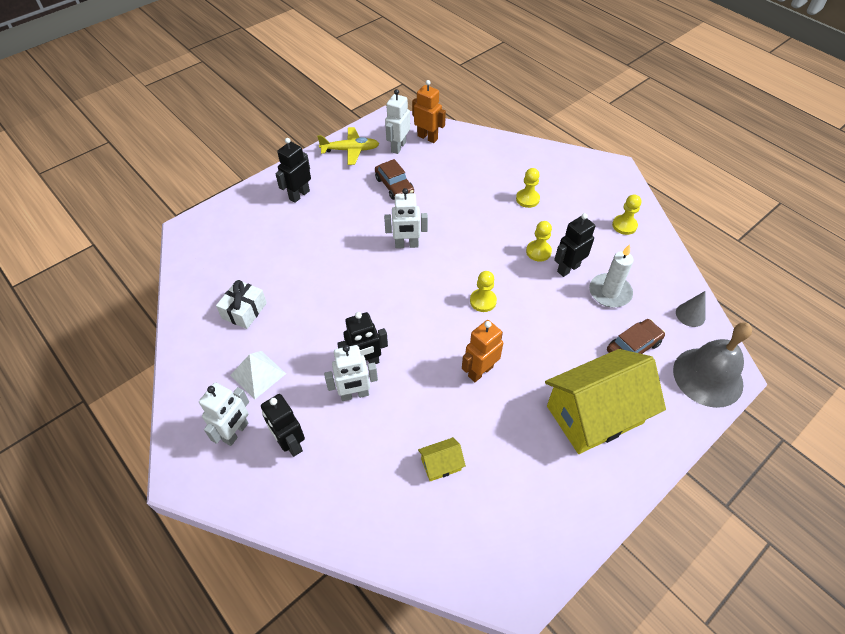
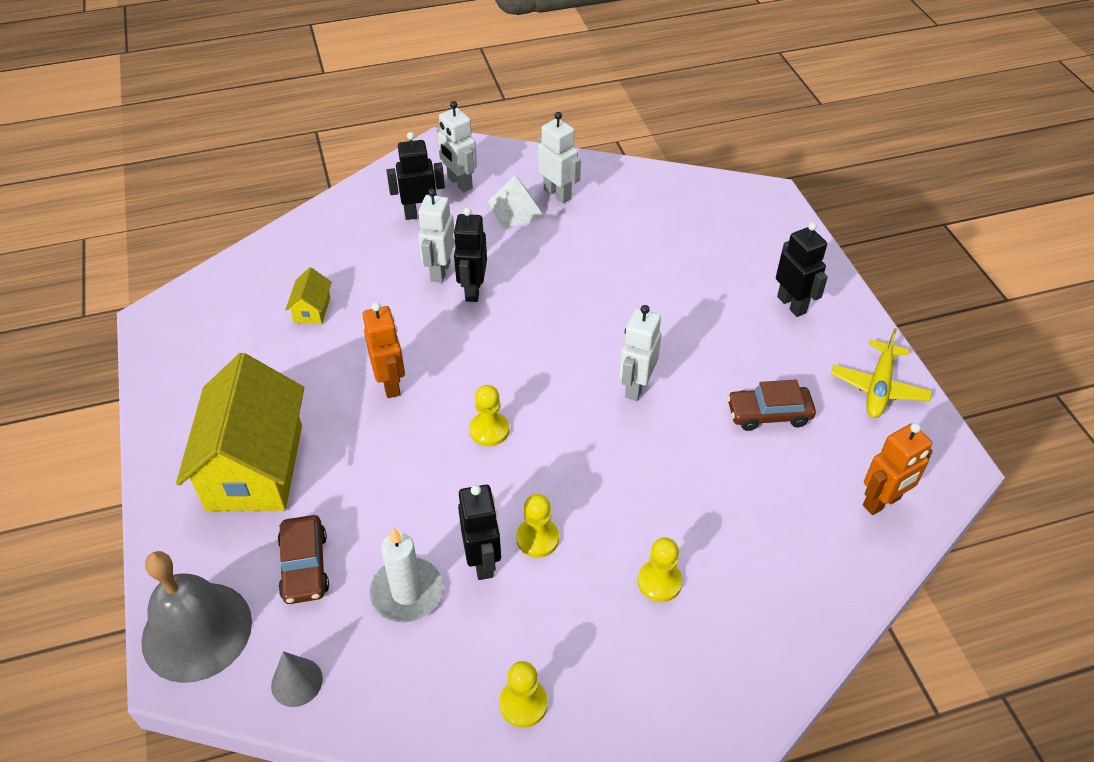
camera: 115 degrees right, 5 degrees down
(244, 310) = (609, 216): white gift -> none
(398, 147) = (867, 451): white robot -> white robot (557, 194)

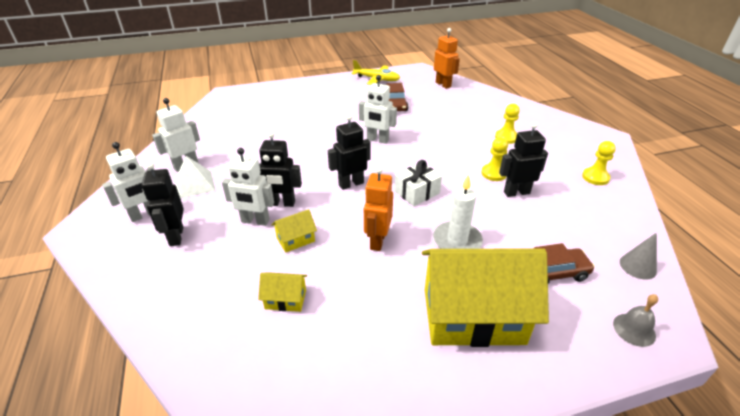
camera: 90 degrees left, 10 degrees down
(197, 631) = (634, 329): grey bell -> grey bell, size x0.46
(391, 384) = (377, 241): orange robot -> orange robot turned 60 degrees counterclockwise
(402, 309) = (295, 240): none -> yellow house
(407, 592) = (550, 221): white candle -> white candle (457, 241)
(489, 430) = (417, 192): yellow pawn -> white gift
(792, 304) = (318, 94): black robot -> black robot (351, 184)

